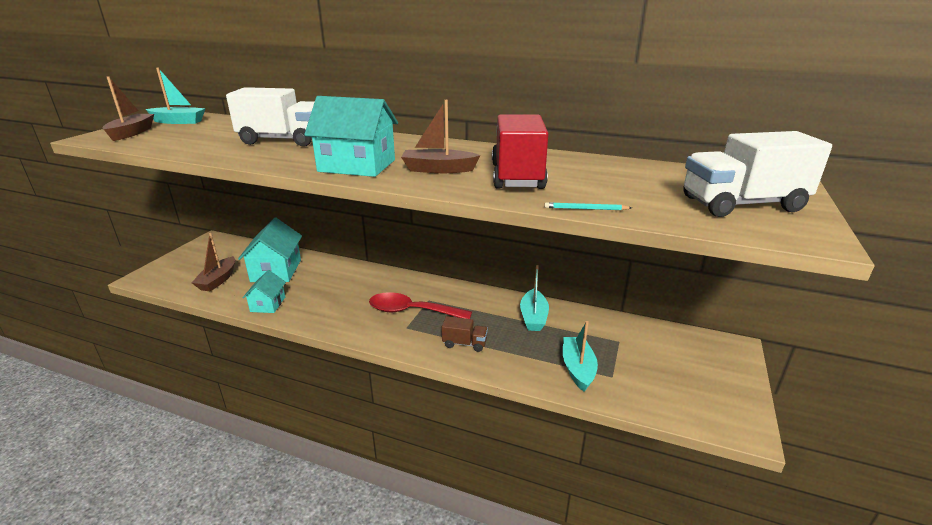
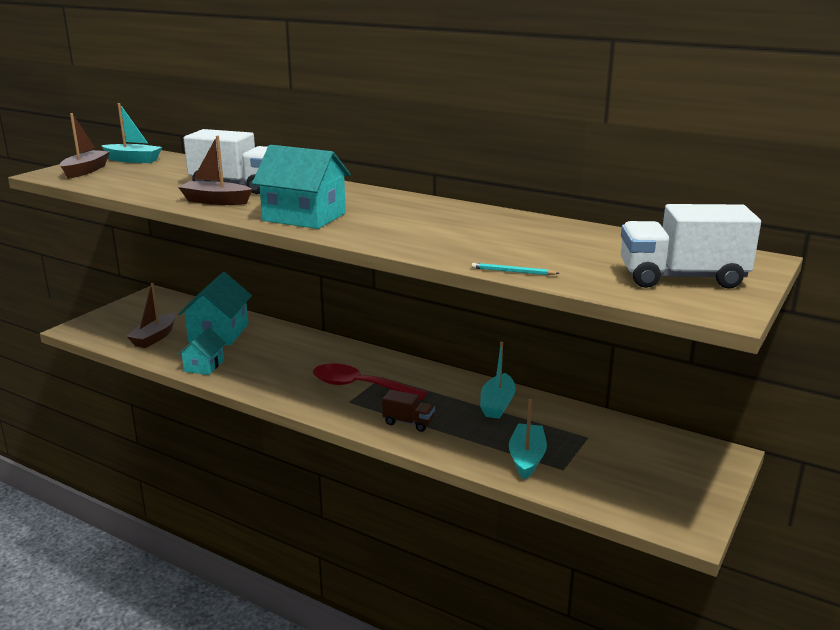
camera: 10 degrees right, 5 degrees down
(438, 169) = (386, 225): brown boat -> brown boat (215, 201)
(517, 176) = (464, 237): red truck -> none

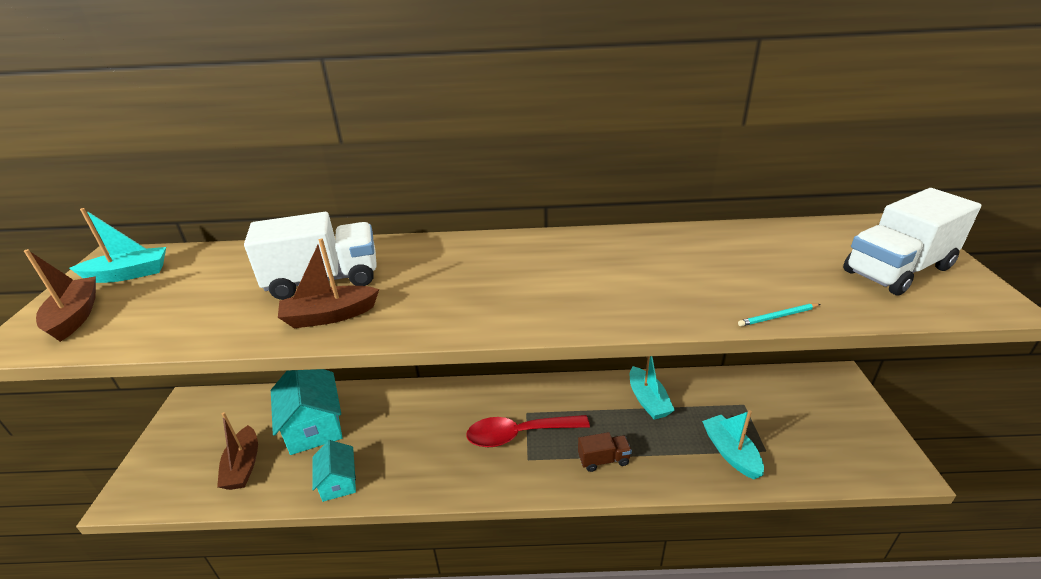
camera: 30 degrees left, 10 degrees up
(304, 217) = (468, 307): turquoise house -> none

